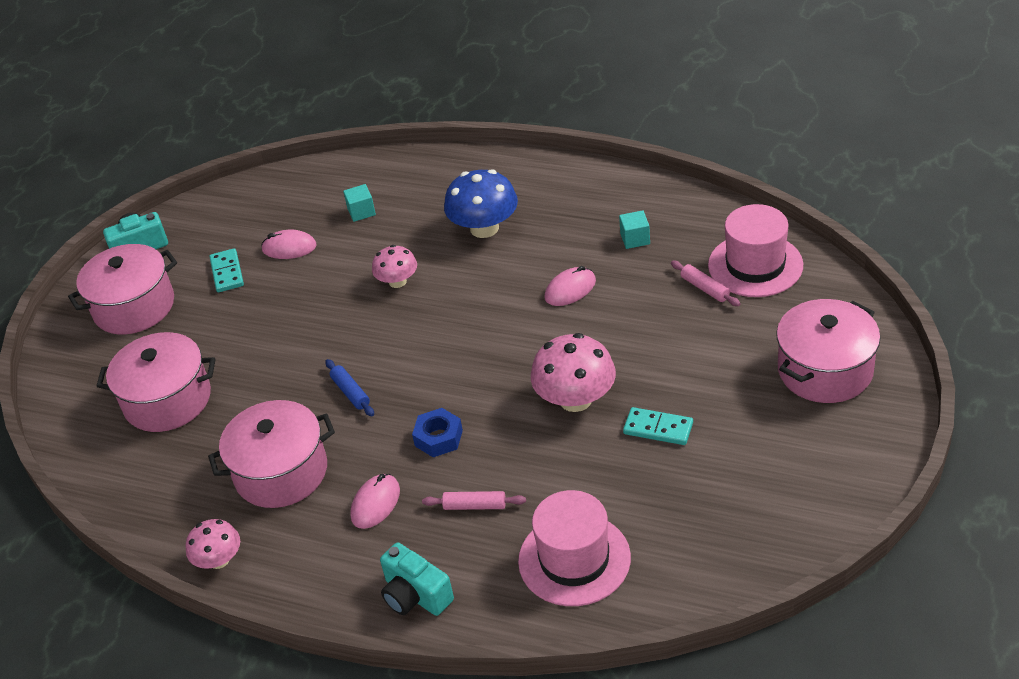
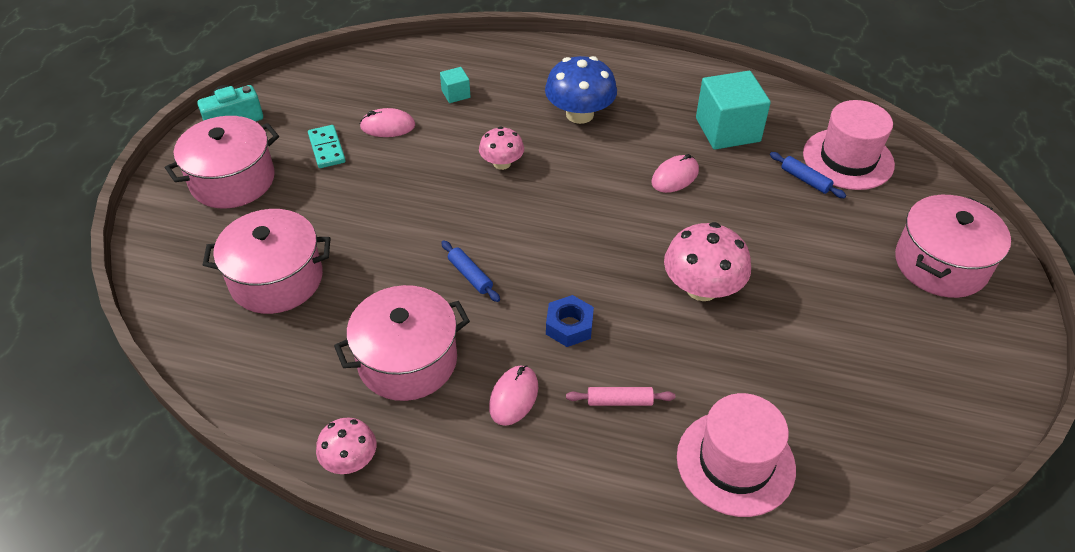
camera: 10 degrees left, 5 degrees up
(415, 595) = (573, 503): turquoise camera -> none
(635, 239) = (727, 130): turquoise cube -> turquoise cube, size x2.13
(658, 428) = (791, 320): turquoise domino -> none
(704, 288) = (805, 180): pink rolling pin -> blue rolling pin

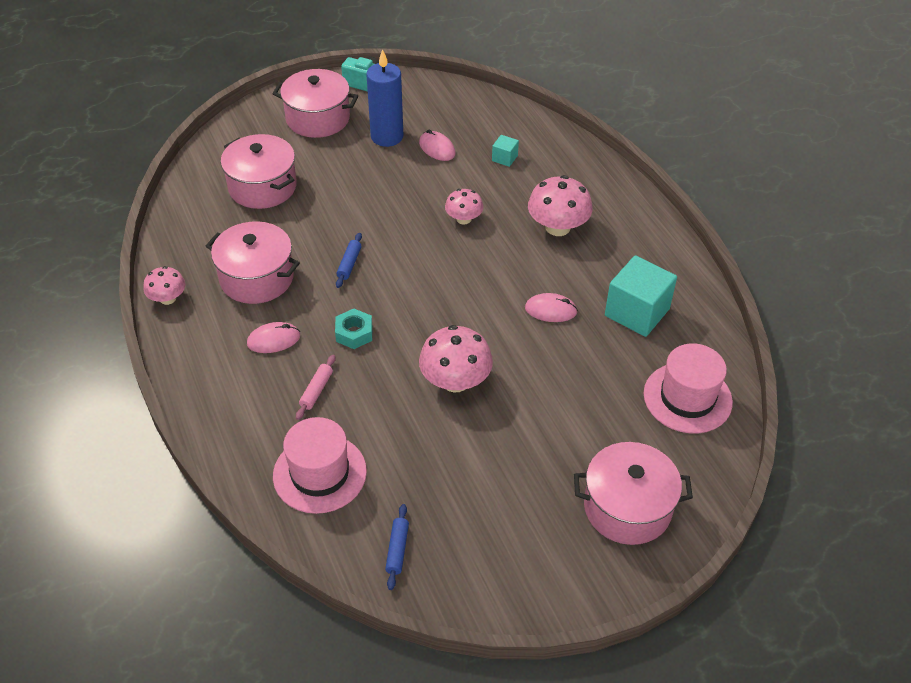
camera: 50 degrees right, 0 degrees up
(327, 148) = (387, 137): turquoise domino -> blue candle
(569, 326) = (354, 333): blue nut -> turquoise nut
(579, 114) = (557, 227): blue mushroom -> pink mushroom
(619, 401) = (316, 390): pink rolling pin -> pink rolling pin turned 60 degrees clockwise
(805, 180) = (632, 383): blue rolling pin -> blue rolling pin (397, 549)

